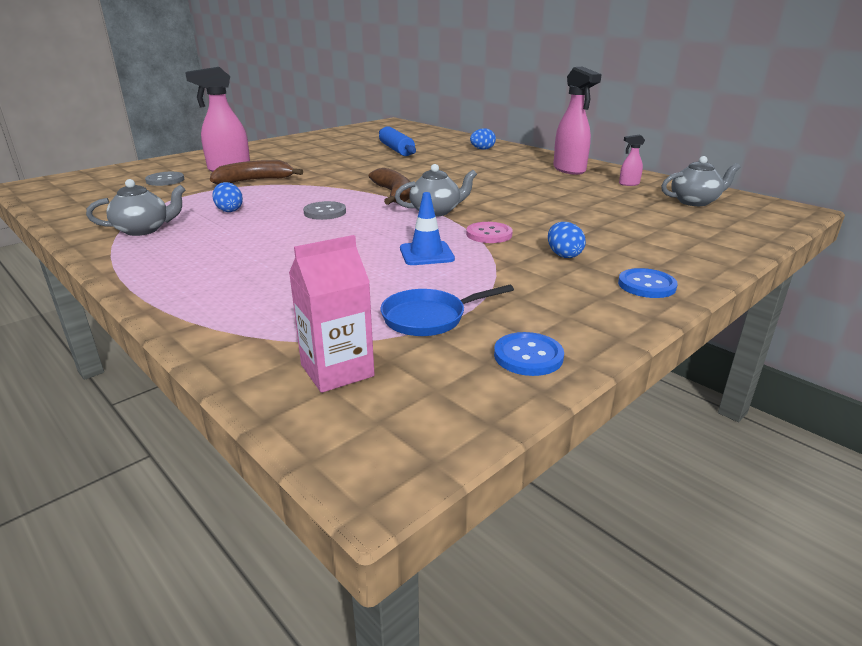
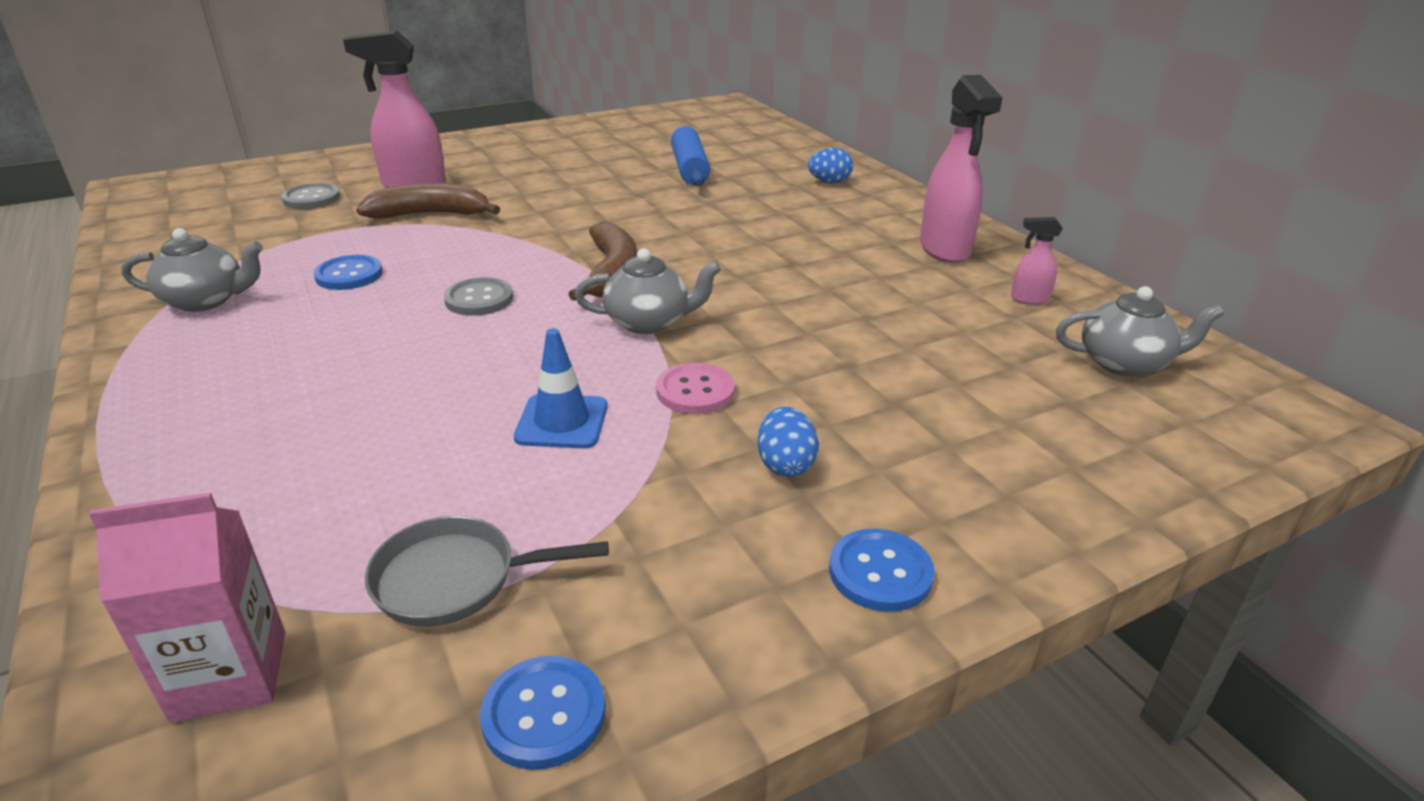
camera: 15 degrees right, 5 degrees up
(229, 210) = (349, 275): blue egg -> blue button
(429, 318) = (455, 579): blue pan -> grey pan

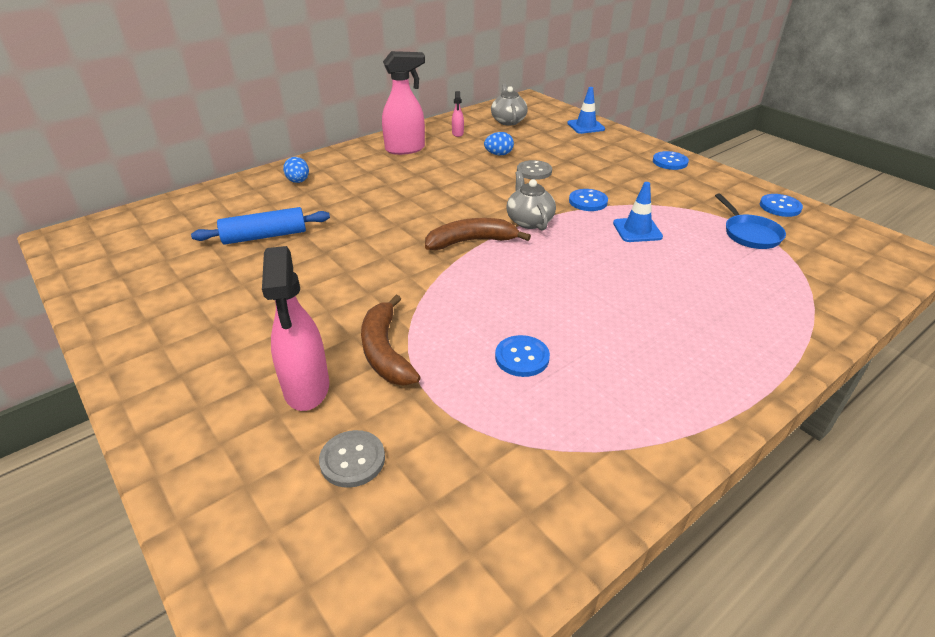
camera: 100 degrees left, 5 degrees up
(206, 301) = (602, 424): grey teapot -> none
(230, 675) = (835, 267): pink carton -> none
(455, 579) = (749, 234): grey pan -> blue pan
(479, 299) = (531, 284): grey button -> grey button (534, 171)
(695, 391) = (588, 201): pink button -> blue button
(785, 465) = (626, 179): blue egg -> blue egg (498, 154)
(1126, 475) = (585, 126): none -> blue traffic cone

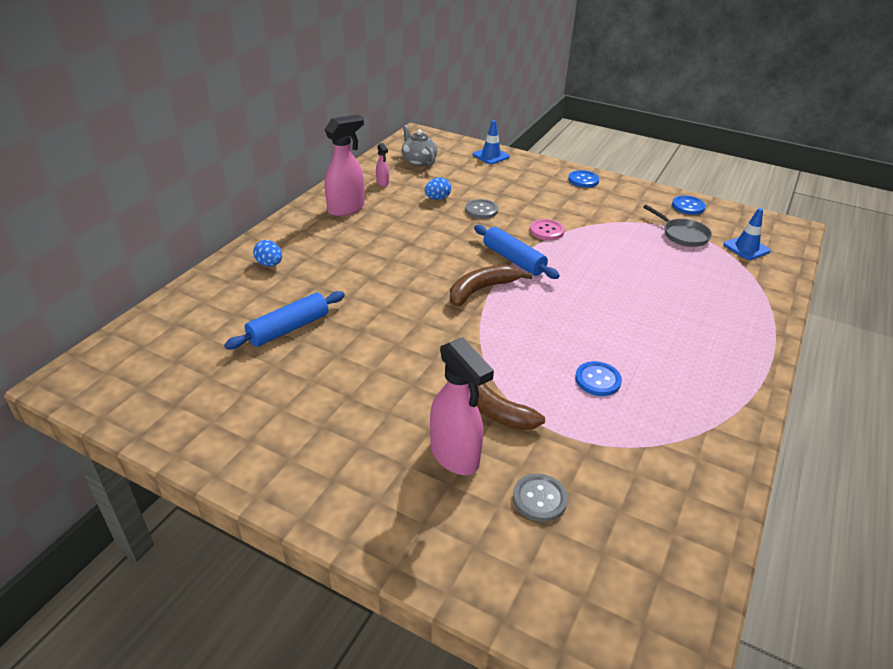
camera: 25 degrees left, 0 degrees up
(529, 221) = (513, 259): grey teapot -> blue rolling pin
(588, 201) = (546, 231): blue button -> pink button
(637, 230) = (602, 249): blue traffic cone -> blue traffic cone (746, 248)
(749, 234) = (682, 235): blue pan -> grey pan

